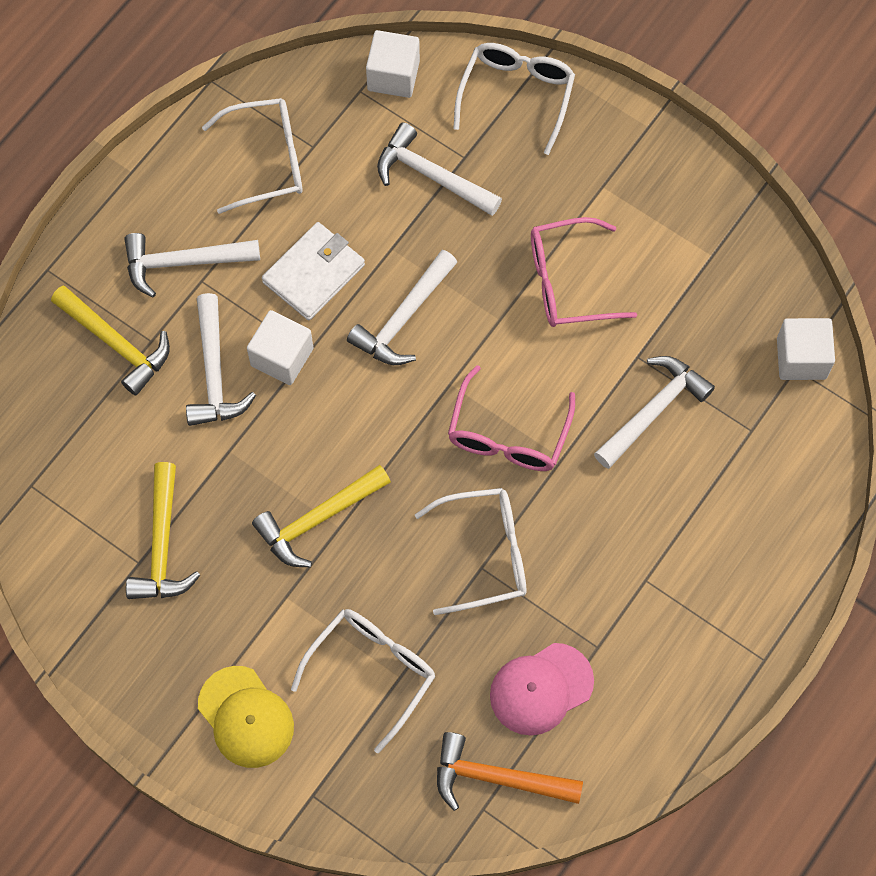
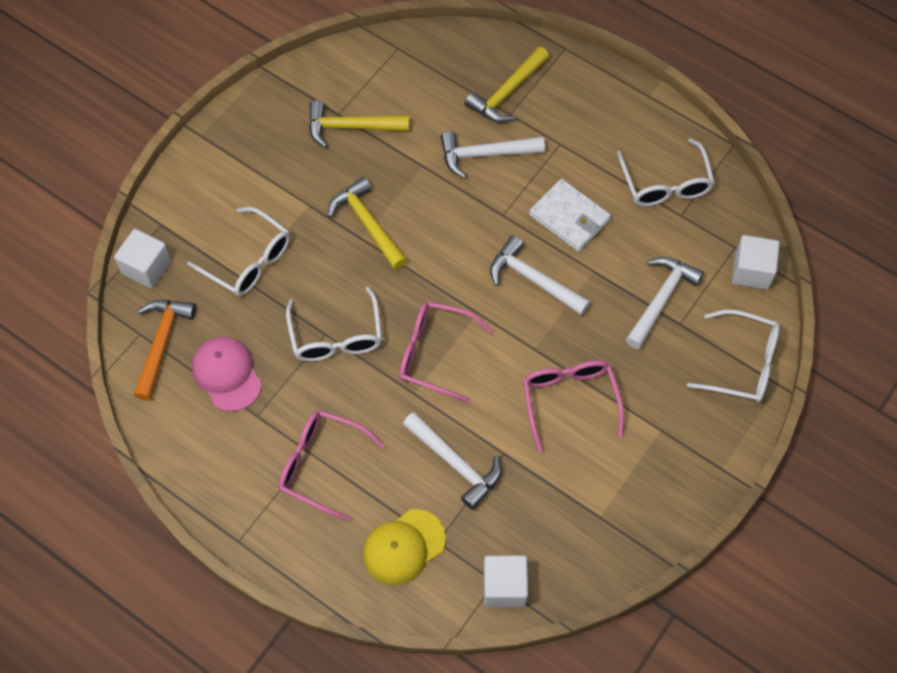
camera: 90 degrees right, 5 degrees down
(183, 262) = (574, 132): white hammer -> none
(246, 717) = (221, 182): yellow cap -> yellow cap (403, 547)
(282, 357) = (498, 198): white cube -> white cube (146, 267)
(661, 566) = (321, 465): none -> pink glasses

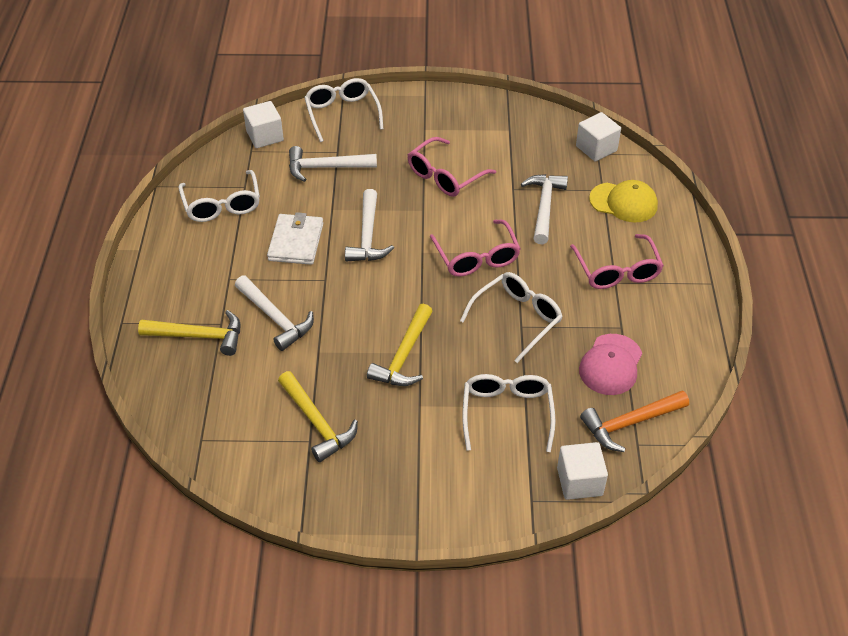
camera: 125 degrees left, 15 degrees down
(665, 184) = (222, 205): white glasses -> white glasses turned 120 degrees clockwise

